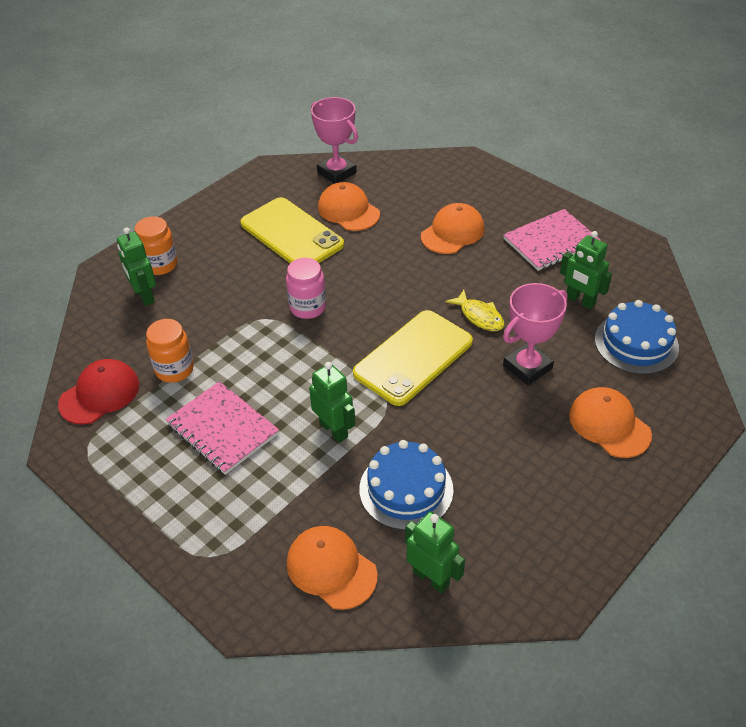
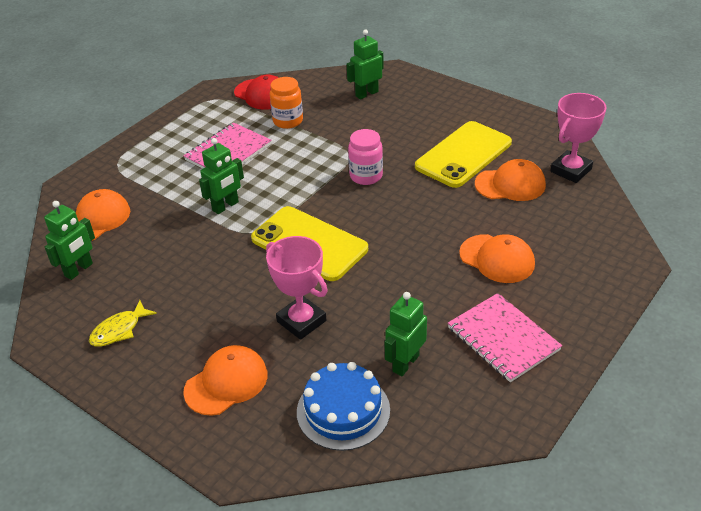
camera: 85 degrees right, 5 degrees down
(160, 265) = (405, 94): orange jar -> none
(348, 210) = (510, 184): orange cap -> orange cap turned 45 degrees clockwise
(406, 489) = (162, 250): blue cake -> none
(479, 316) = (369, 284): yellow fish -> yellow fish (119, 330)

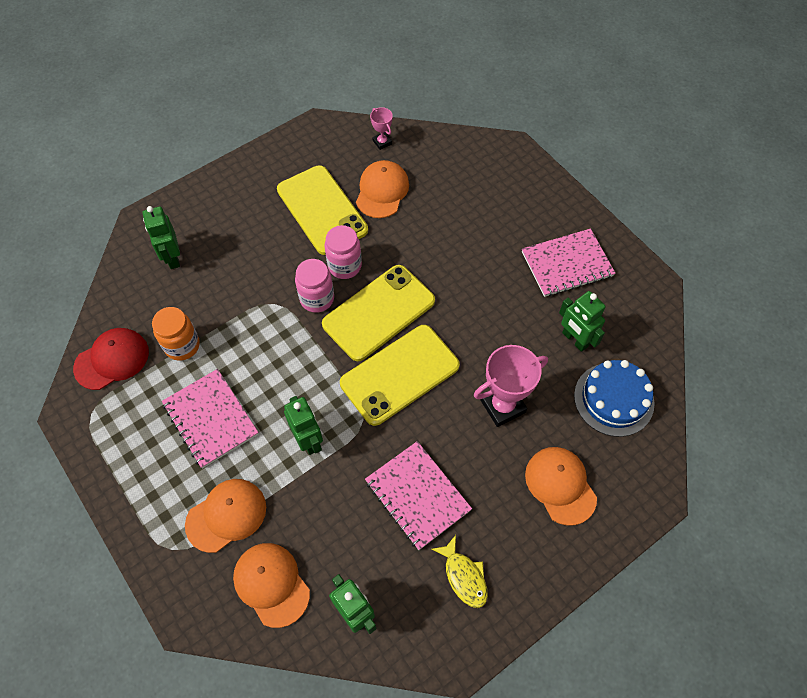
camera: 75 degrees left, 20 degrees up
(190, 283) = (417, 495): none -> pink notebook
(369, 215) = (378, 312): none -> yellow phone
(409, 183) = (344, 266): none -> pink jar
(497, 259) = (475, 235): orange cap -> orange cap (226, 515)
(571, 170) = (382, 142): pink trophy -> pink trophy, size x0.52

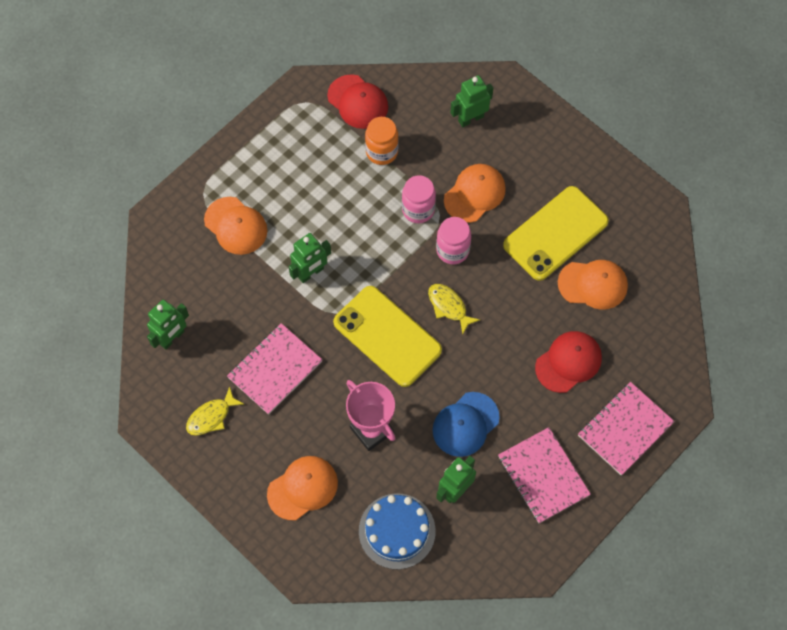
camera: 80 degrees right, 5 degrees up
(210, 419) = (317, 192): pink notebook -> pink notebook (625, 429)
(271, 584) = (186, 272): orange cap -> orange cap (474, 194)
(344, 266) = (494, 267): pink jar -> pink jar (418, 209)
(378, 312) = (449, 307): yellow phone -> yellow fish
(382, 142) = (657, 273): pink trophy -> none
(456, 224) = (568, 362): none -> red cap
(507, 319) = (465, 424): none -> blue cap

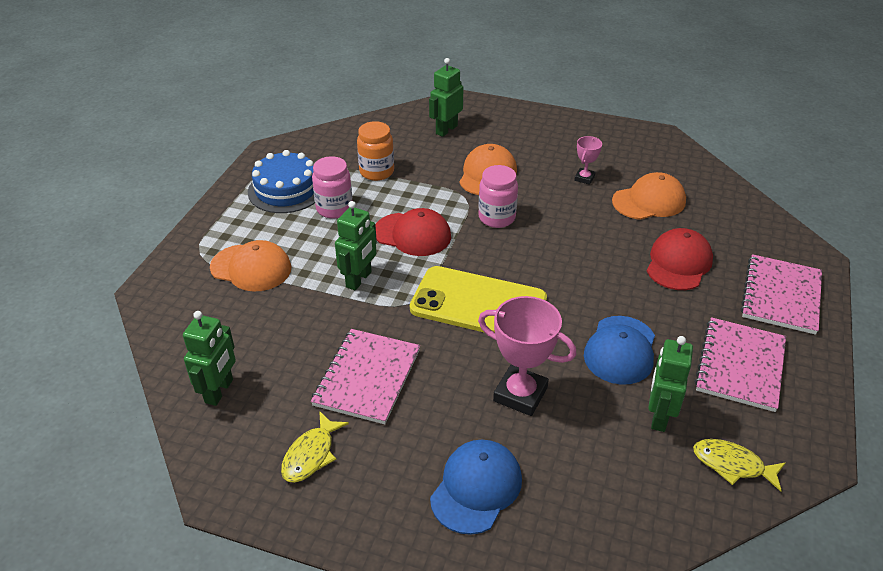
camera: 25 degrees left, 25 degrees down
(303, 488) = (476, 488): orange cap -> blue cap
(358, 102) = (331, 147): red cap -> red cap (413, 234)
(397, 531) = (625, 487): blue cake -> blue cake (286, 189)
(418, 209) = (441, 200): pink jar -> pink jar (334, 209)
(449, 307) = (525, 260): yellow fish -> yellow fish (732, 465)
(543, 476) = (740, 365): pink notebook -> pink notebook turned 75 degrees clockwise
(555, 233) = (584, 178): yellow phone -> pink trophy

